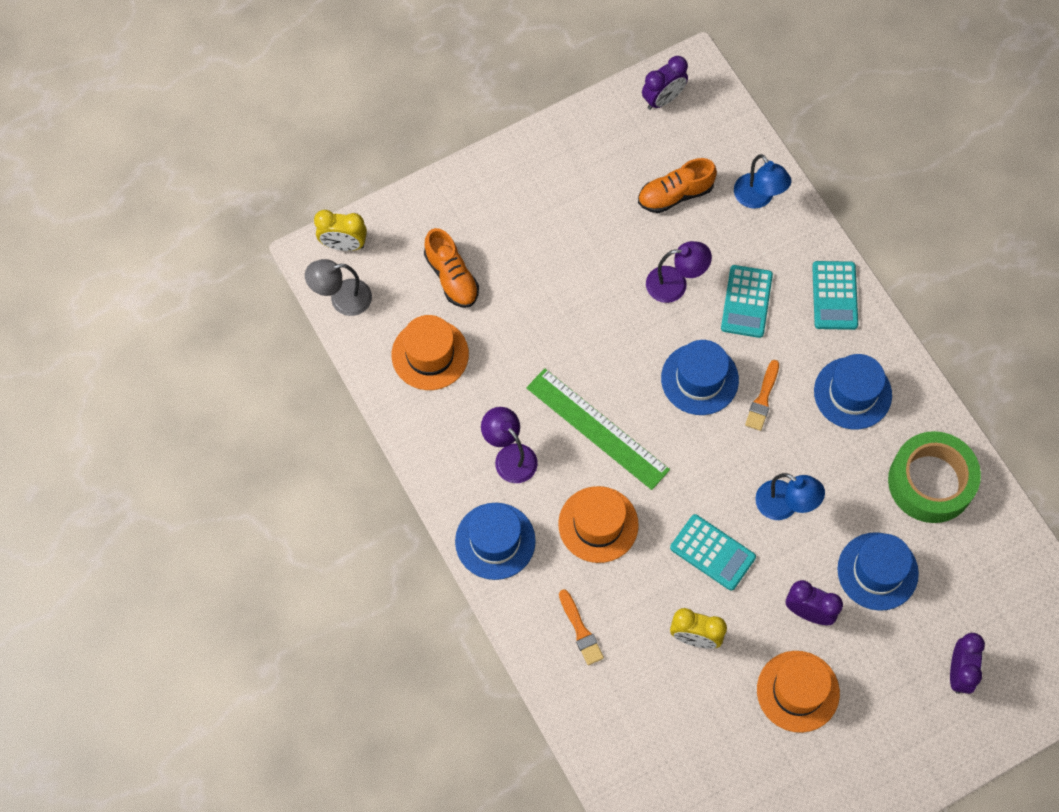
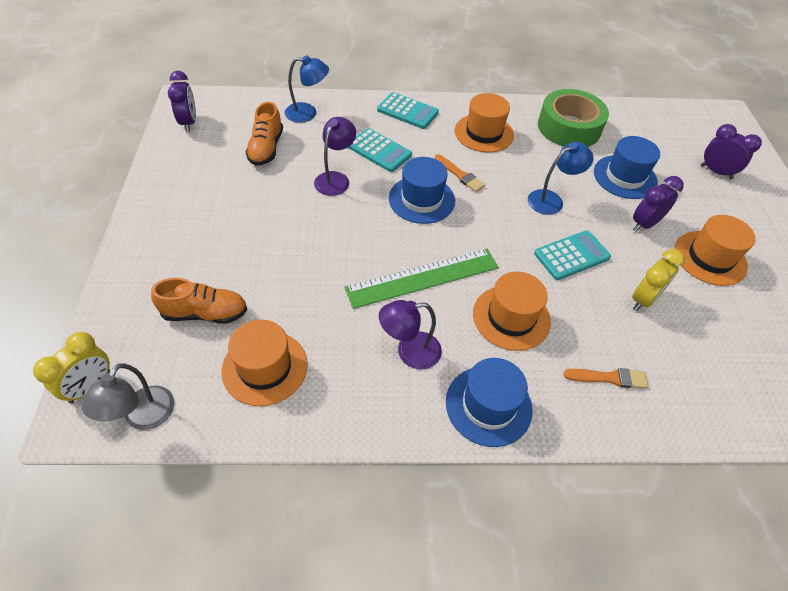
camera: 65 degrees left, 15 degrees down
(852, 393) = (484, 133): blue hat -> orange hat

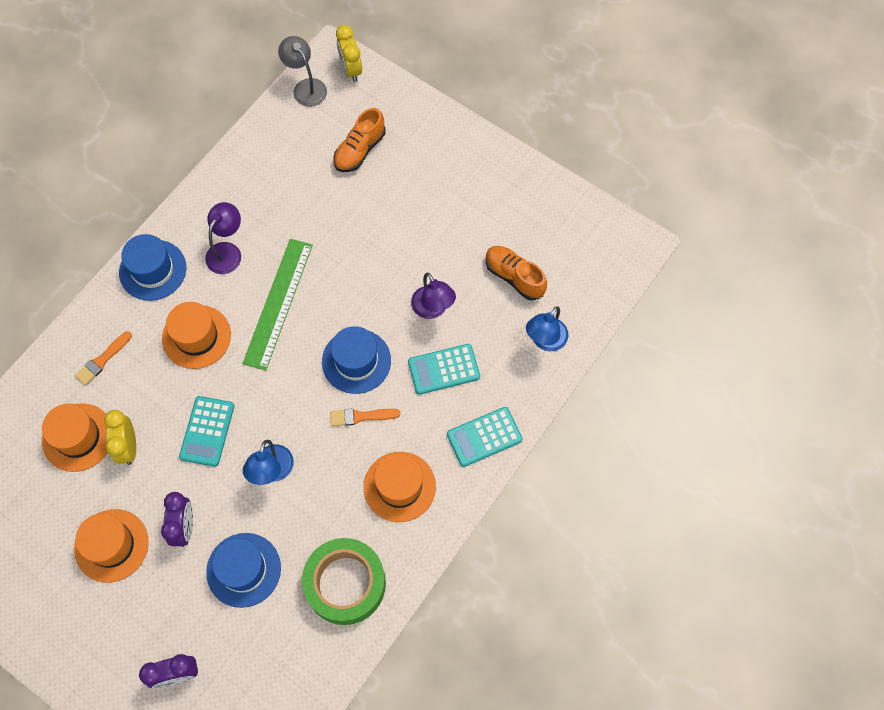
camera: 130 degrees right, 15 degrees up
(189, 123) = (597, 233): purple clock -> none
(265, 367) = (287, 163): orange hat -> orange hat (78, 437)

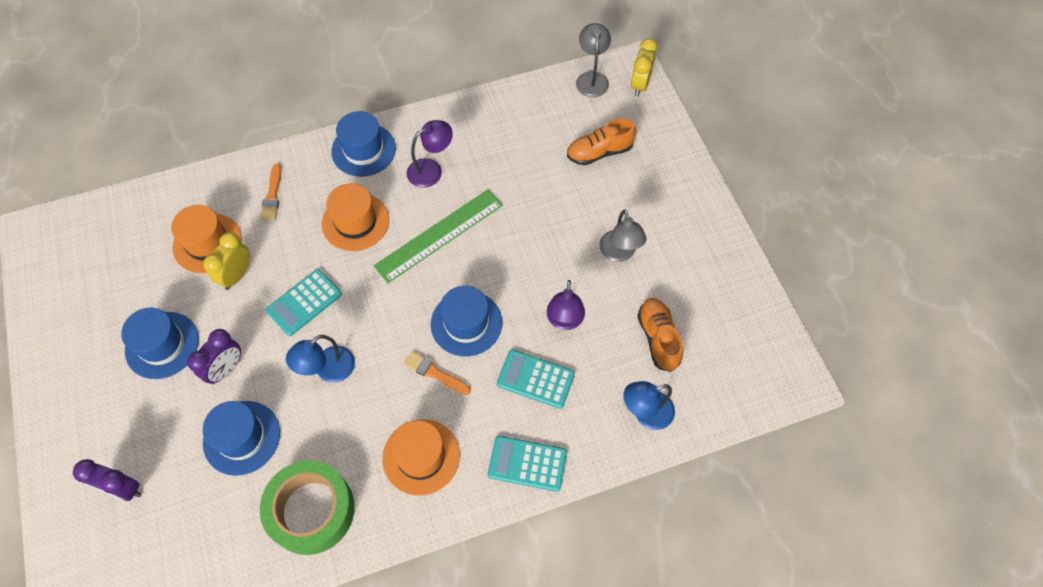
camera: 35 degrees right, 5 degrees down
(102, 360) = (272, 195): orange brush -> orange brush turned 75 degrees counterclockwise
(111, 545) = (162, 345): orange hat -> blue hat
(437, 227) = (619, 253): none -> grey lamp

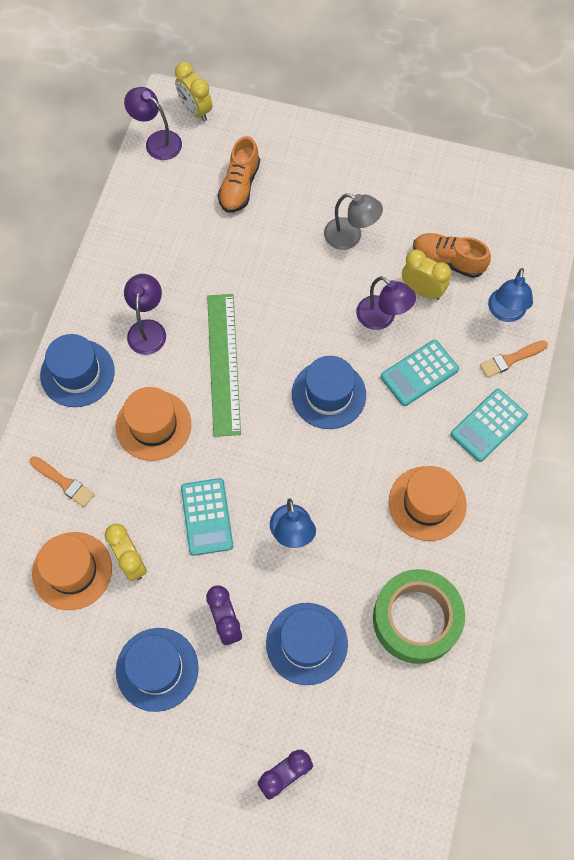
camera: 55 degrees left, 5 degrees up
(434, 373) = (358, 447): orange brush -> orange brush (510, 359)
(592, 78) = (157, 141): grey lamp -> purple lamp
(614, 335) = (422, 290): none -> yellow clock

